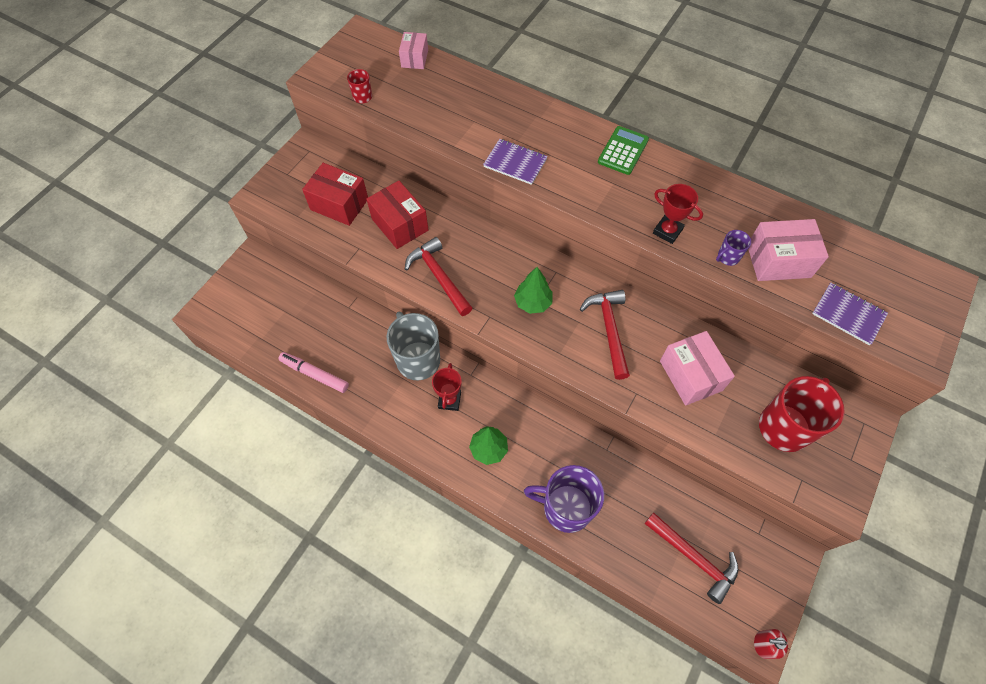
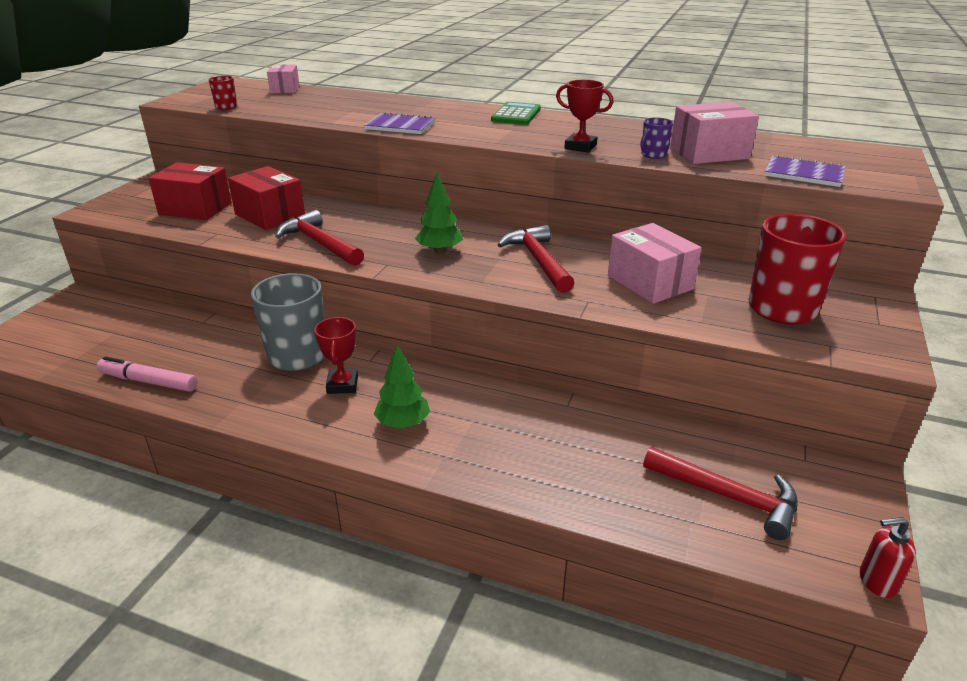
camera: 10 degrees left, 30 degrees down
(565, 508) = (525, 468): purple mug -> none

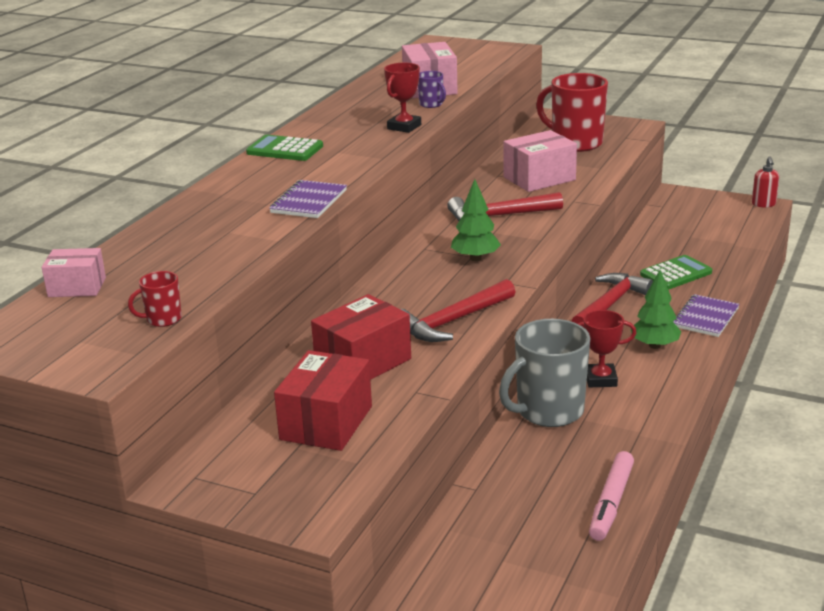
camera: 85 degrees left, 5 degrees down
(584, 454) = (676, 273): none -> green calculator
(728, 496) = (706, 232): red hammer -> red hammer (610, 304)
(804, 174) = (482, 67): purple notebook -> purple notebook (705, 318)

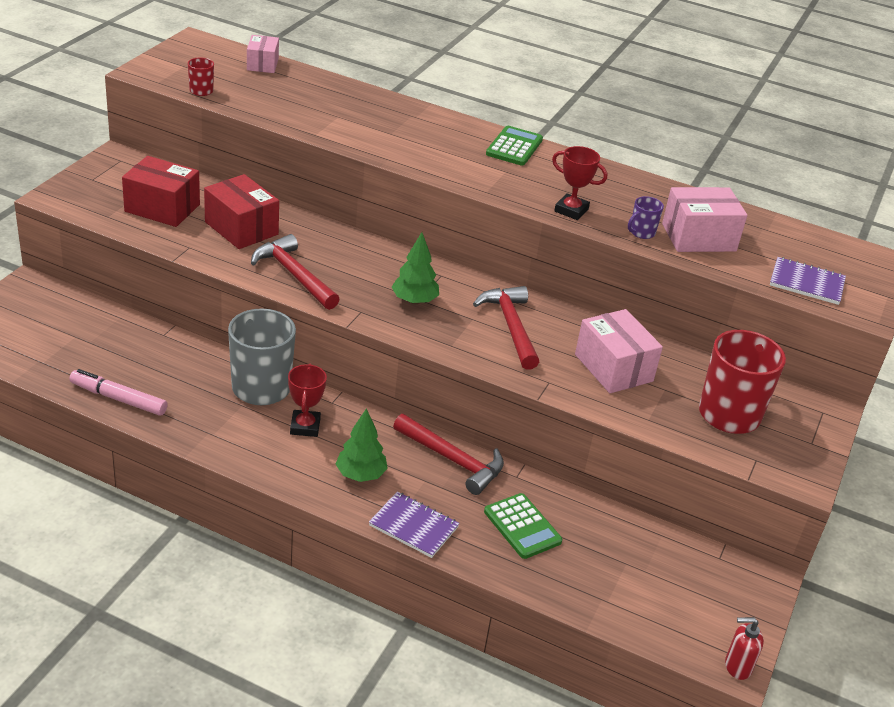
camera: 85 degrees right, 10 degrees up
(309, 202) = (389, 151): purple notebook -> purple notebook (806, 283)

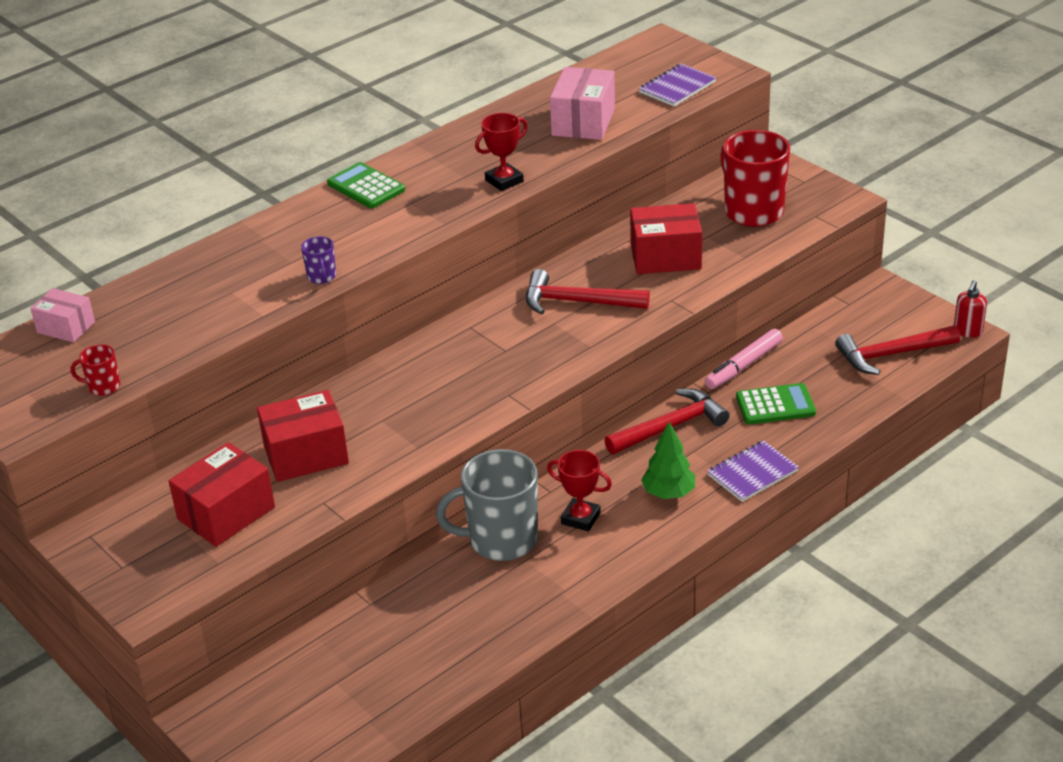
camera: 60 degrees left, 0 degrees up
(118, 398) = (472, 658): pink marker -> pink marker (743, 366)
(293, 275) = (419, 430): red hammer -> red hammer (891, 355)
(414, 301) = (506, 354): green tree -> none
(613, 368) = (665, 257): pink box -> red box
(641, 233) = (561, 151): purple mug -> purple mug (322, 277)

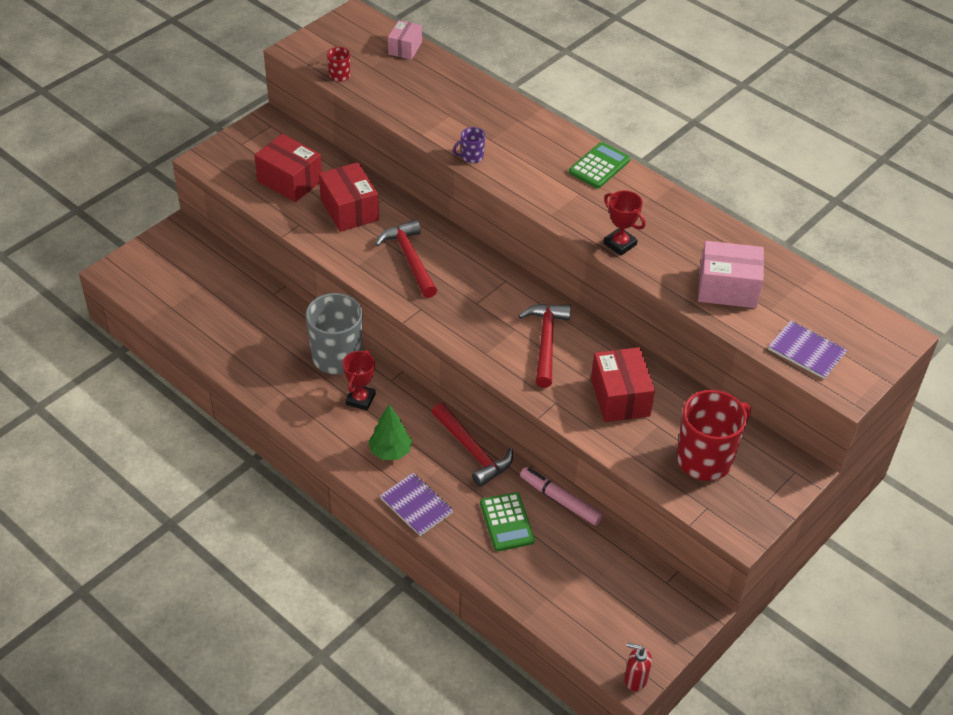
camera: 80 degrees right, 10 degrees up
(891, 355) = (589, 612): red hammer -> red hammer (409, 259)

